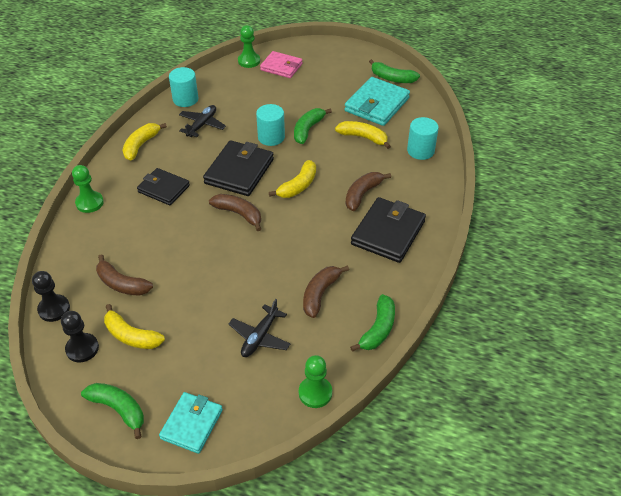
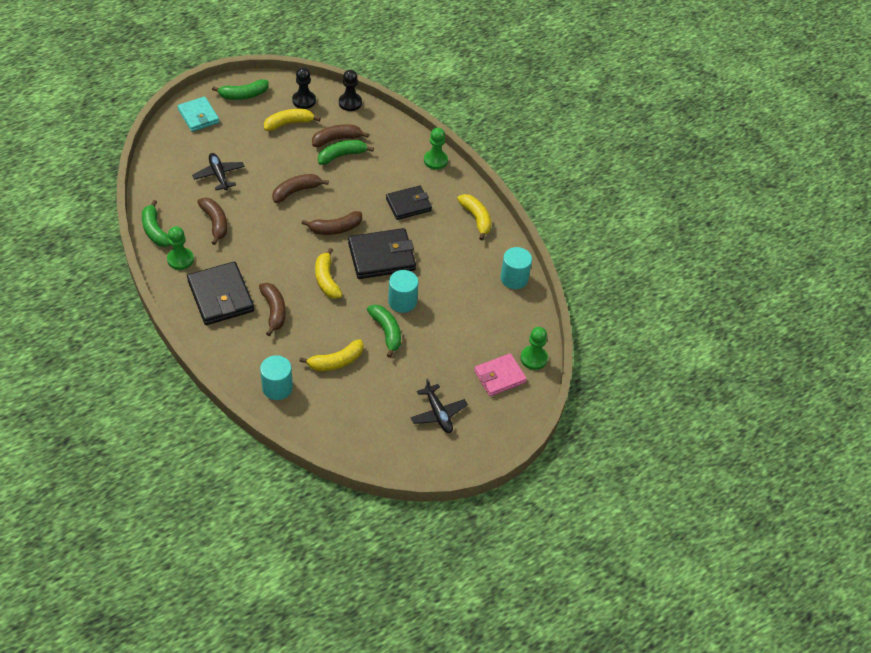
camera: 125 degrees right, 5 degrees up
(202, 125) = (465, 268): black plane -> black plane (438, 413)
(221, 266) = (296, 191): none -> brown banana
(239, 171) = (381, 256): black wallet -> black wallet turned 75 degrees counterclockwise
(315, 393) = (152, 174): green pawn -> green pawn (180, 259)
(377, 104) = (368, 406): turquoise wallet -> none
(392, 78) = (394, 451): green banana -> green banana (342, 155)

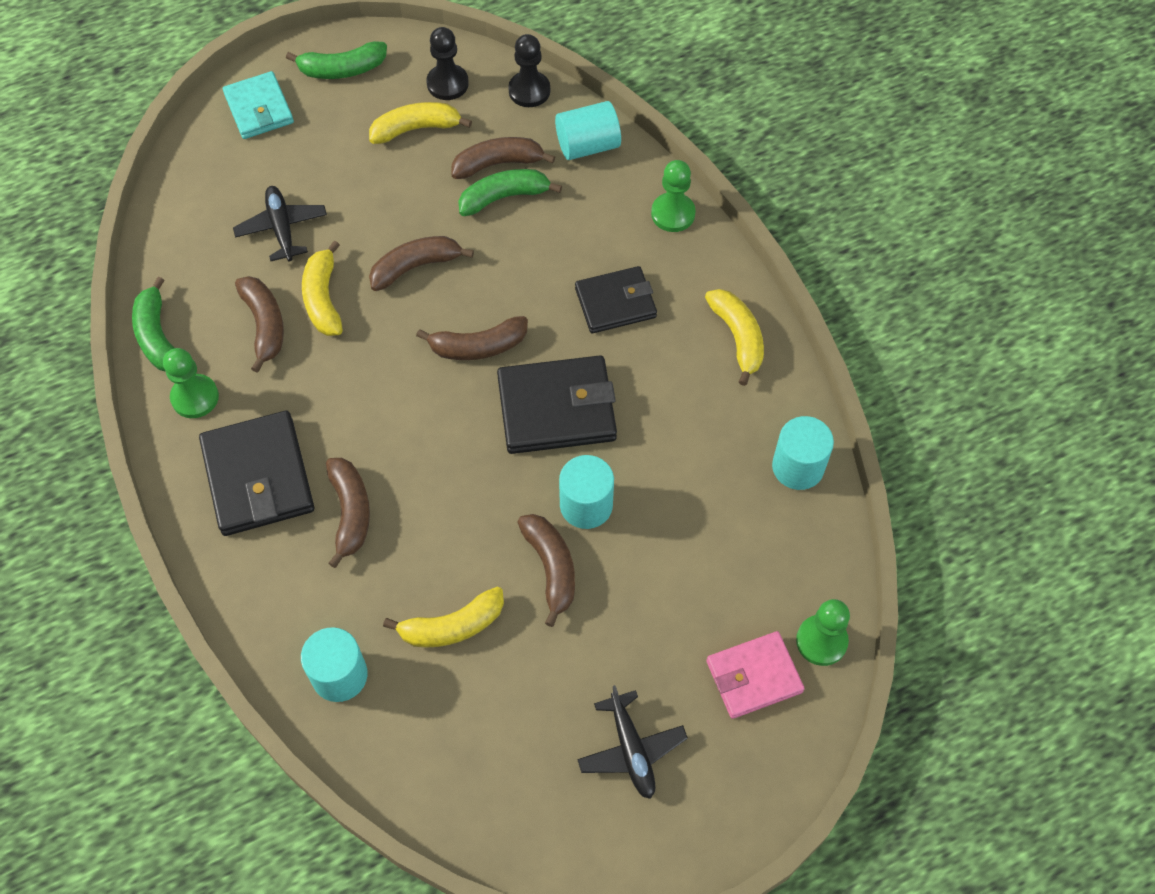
camera: 10 degrees right, 10 degrees up
(326, 280) = (452, 452): yellow banana -> yellow banana (323, 298)
(385, 128) = (587, 145): none -> turquoise cylinder
(386, 332) = (551, 568): green banana -> brown banana

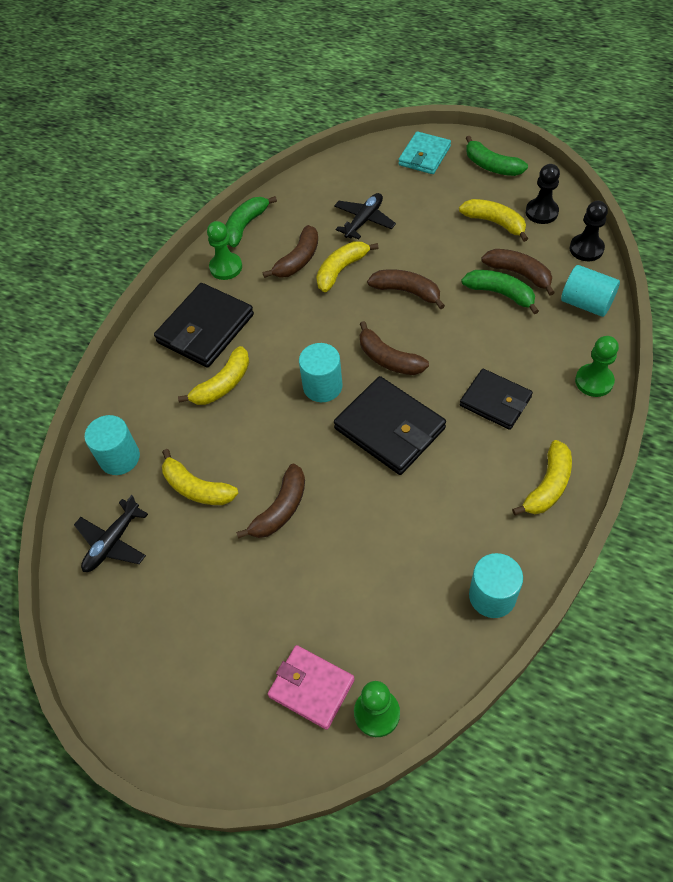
camera: 55 degrees right, 5 degrees down
(350, 513) = (223, 384): brown banana -> yellow banana
(586, 505) = (340, 494): turquoise cylinder -> turquoise cylinder (322, 386)
(631, 750) = (197, 650): black plane -> black plane (113, 542)

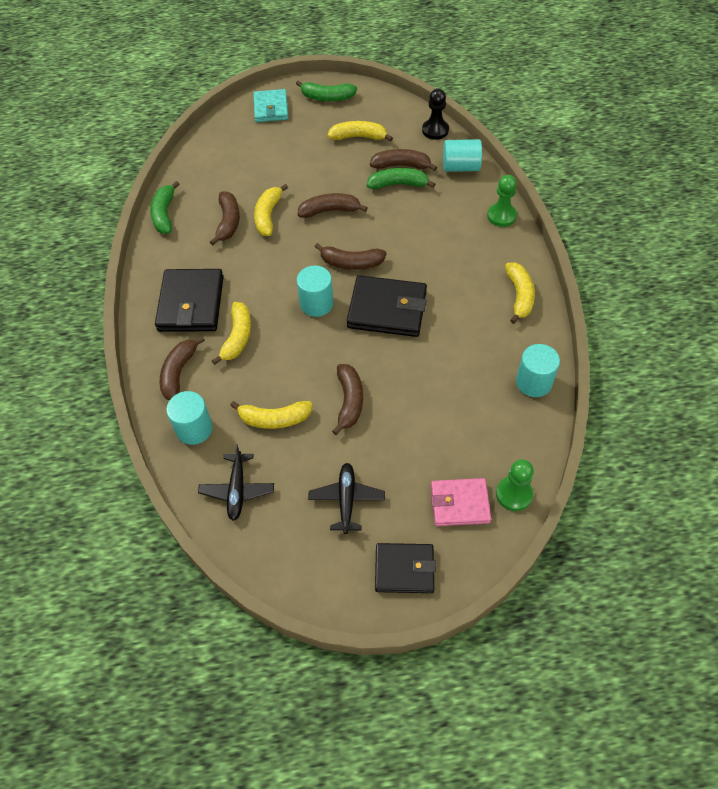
camera: 35 degrees left, 0 degrees up
(146, 393) = (179, 372): none -> brown banana
(226, 267) = (172, 251): green pawn -> none
(364, 221) = (259, 173): black plane -> black plane (346, 500)
(495, 401) = (446, 258): black wallet -> black wallet (404, 569)
(541, 212) = (387, 117): black pawn -> none

